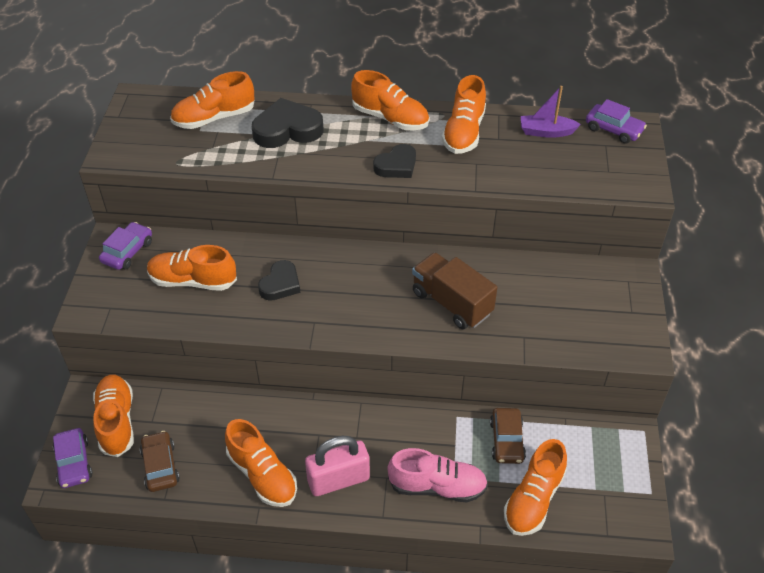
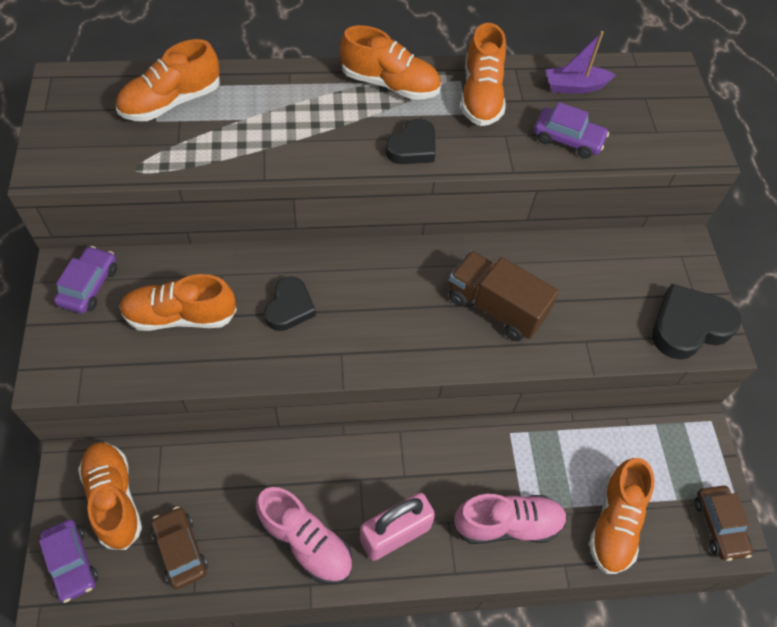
camera: 15 degrees left, 10 degrees up
(262, 475) = (305, 542): orange shoe -> pink shoe
(287, 129) = (267, 110): black heart -> black heart (688, 326)
(507, 441) = (571, 455): brown car -> brown car (719, 525)
(613, 129) = (648, 77): purple car -> purple car (568, 139)

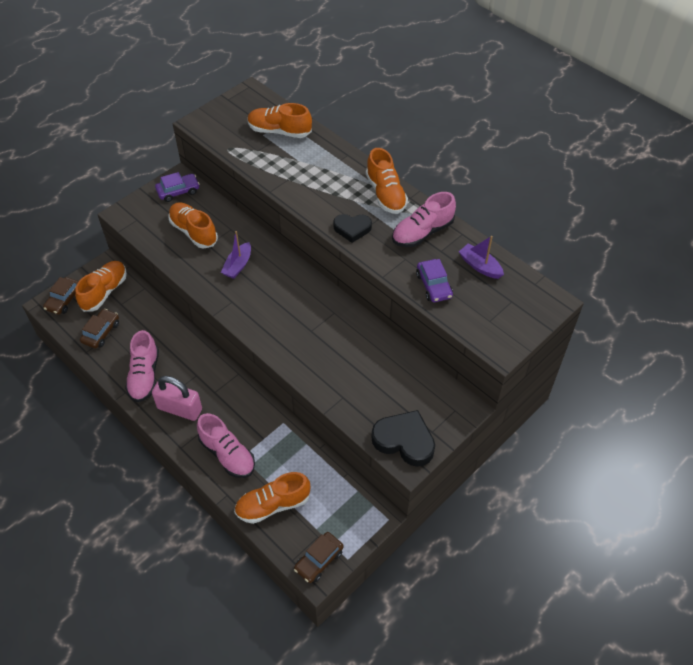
camera: 55 degrees right, 5 degrees down
(71, 563) = (64, 300): purple car -> brown car
(289, 307) = (238, 265): black heart -> purple boat
(481, 96) = (422, 232): orange shoe -> pink shoe
(495, 307) = (323, 345): brown truck -> none

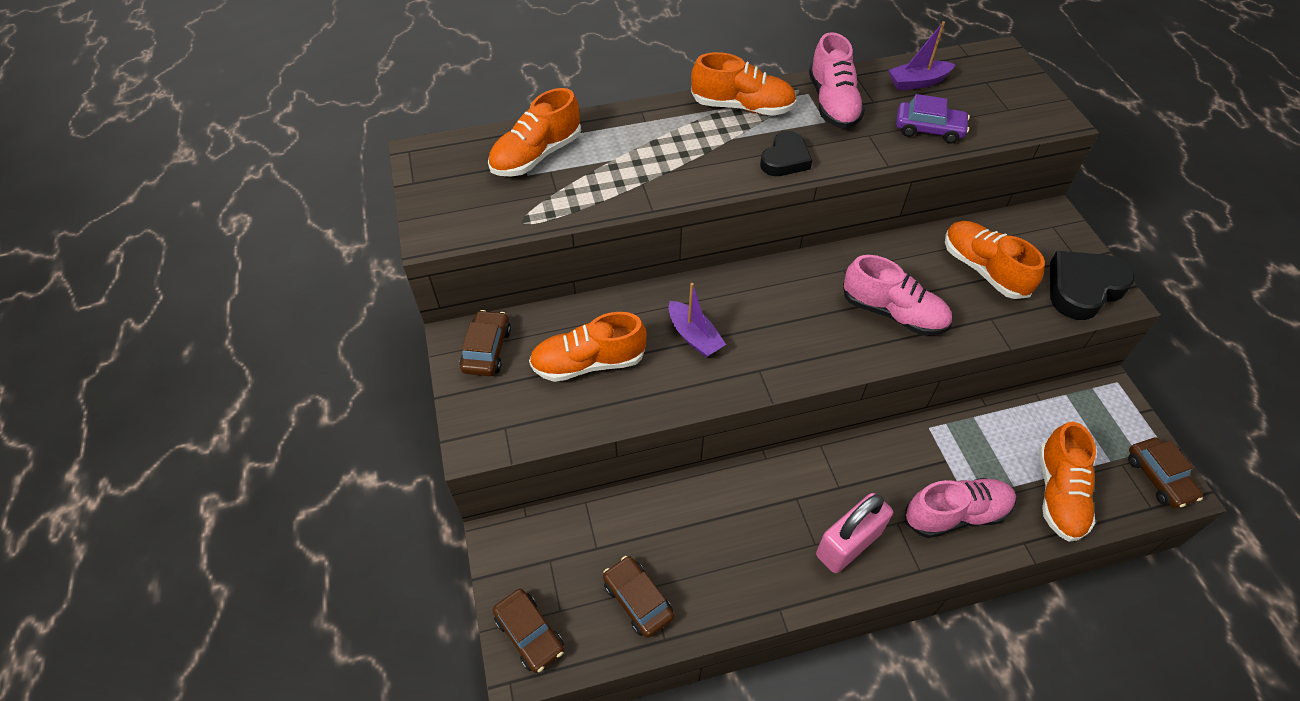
camera: 60 degrees left, 0 degrees up
(104, 292) = (554, 562): orange shoe -> orange shoe (983, 269)
(144, 376) = (762, 568): pink shoe -> pink shoe (893, 313)
(178, 191) = (486, 350): purple car -> brown car

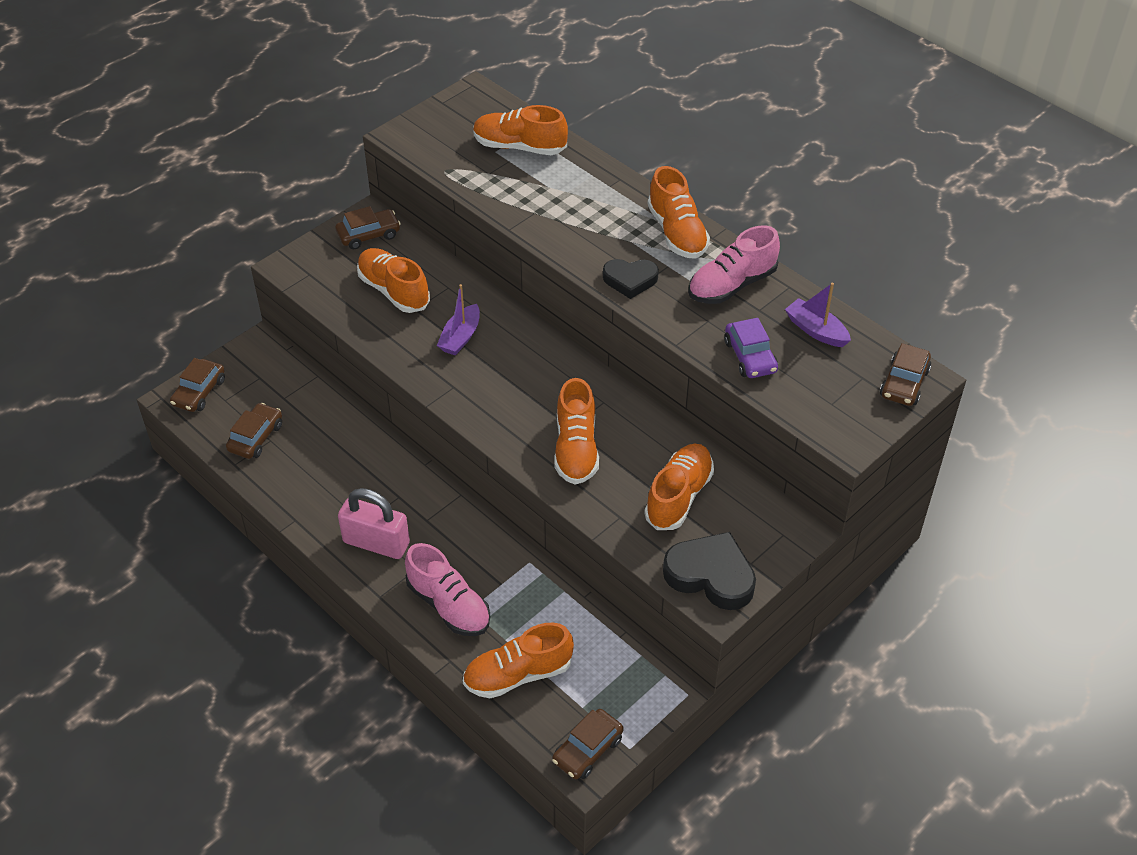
camera: 60 degrees right, 5 degrees down
(893, 313) = (576, 449): pink shoe -> orange shoe
(1003, 64) = (904, 383): none -> brown car

